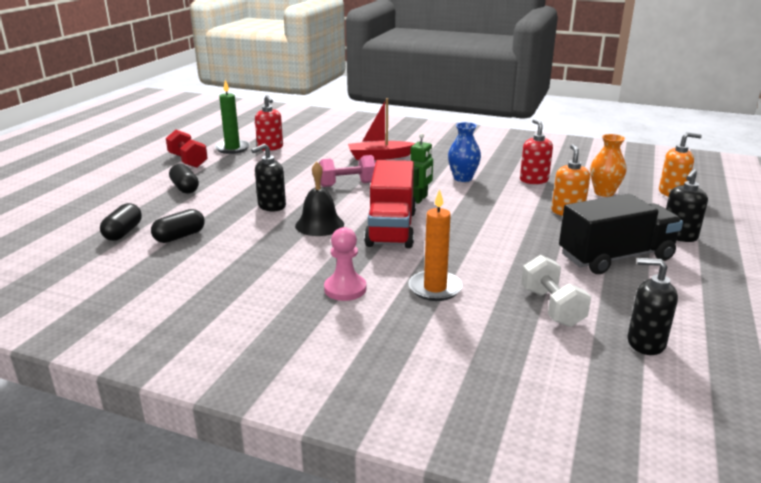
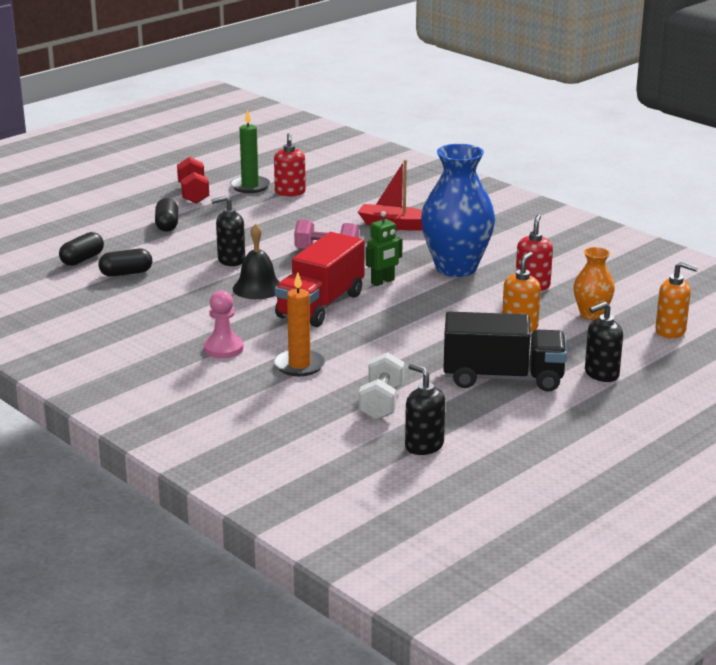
camera: 25 degrees right, 0 degrees up
(463, 178) = (456, 268): blue vase -> blue vase, size x1.91

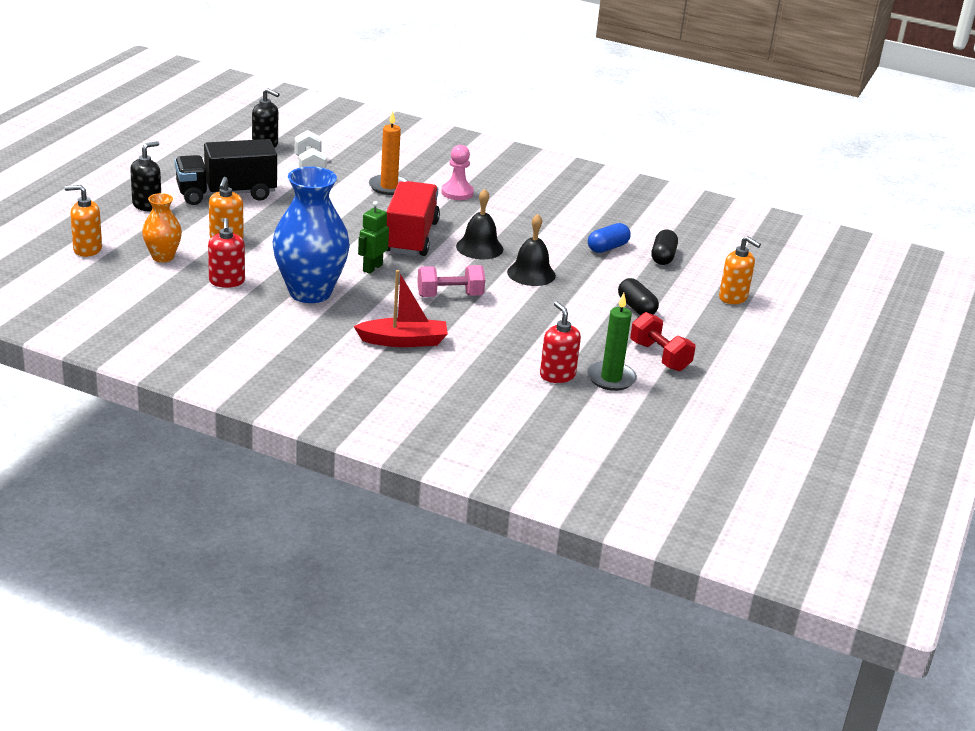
camera: 155 degrees right, 5 degrees up
(68, 222) = (733, 297): none -> orange soap dispenser
(126, 273) = (607, 248): black capsule -> blue capsule
(231, 260) = (531, 273): black soap dispenser -> black bell

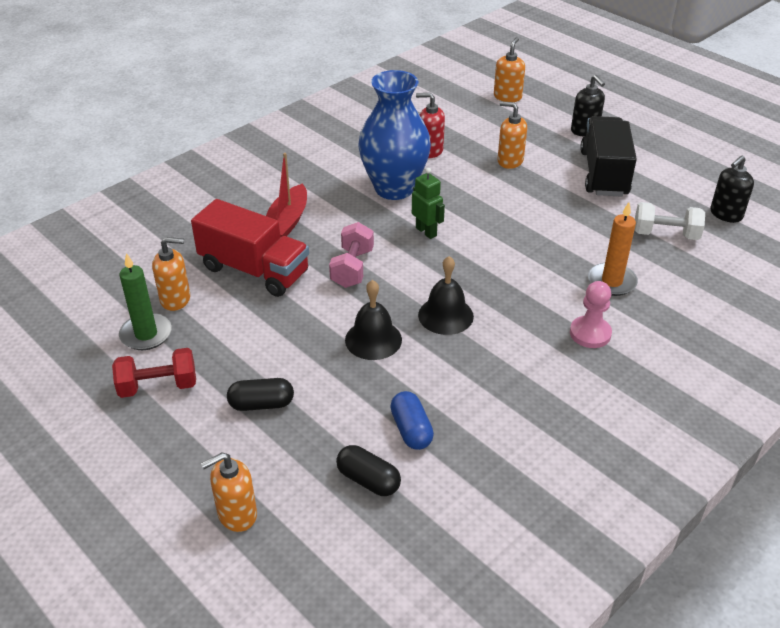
camera: 115 degrees right, 10 degrees up
(163, 257) = (484, 127): orange vase -> none
(411, 237) = (483, 270): red truck -> red truck (254, 270)
(557, 375) = (176, 299): red soap dispenser -> orange soap dispenser

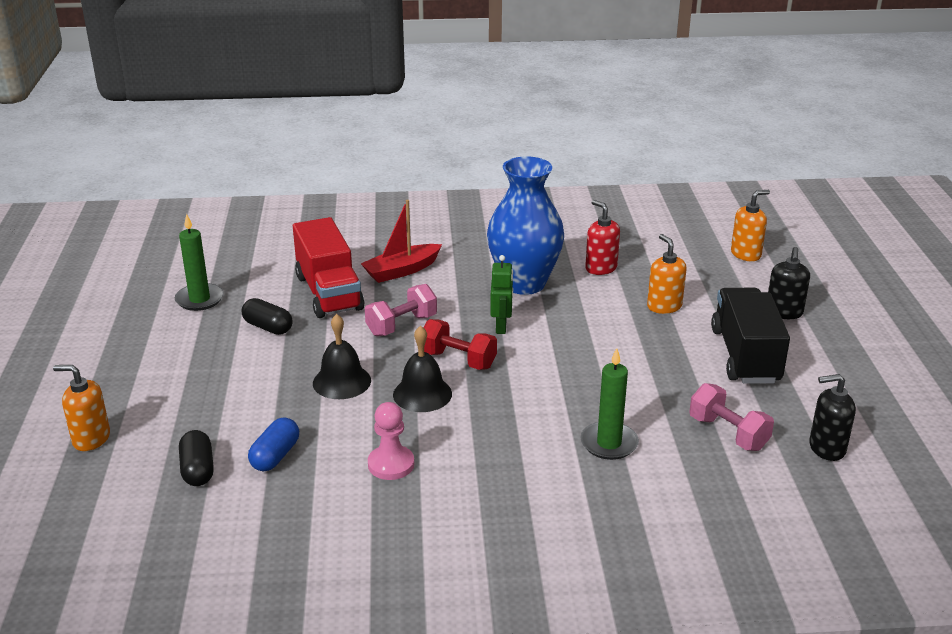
camera: 40 degrees right, 10 degrees down
(158, 386) = (160, 335): red dumbbell -> red dumbbell (458, 360)
(176, 299) = (249, 286): orange soap dispenser -> none
(261, 404) = (204, 381): black capsule -> black capsule (268, 327)
(590, 333) = (523, 471): pink pawn -> pink pawn (391, 464)
(604, 173) = (745, 356): black truck -> black truck turned 45 degrees counterclockwise
(611, 282) = (609, 443): orange candle -> green candle
(665, 234) = (728, 433): white dumbbell -> pink dumbbell

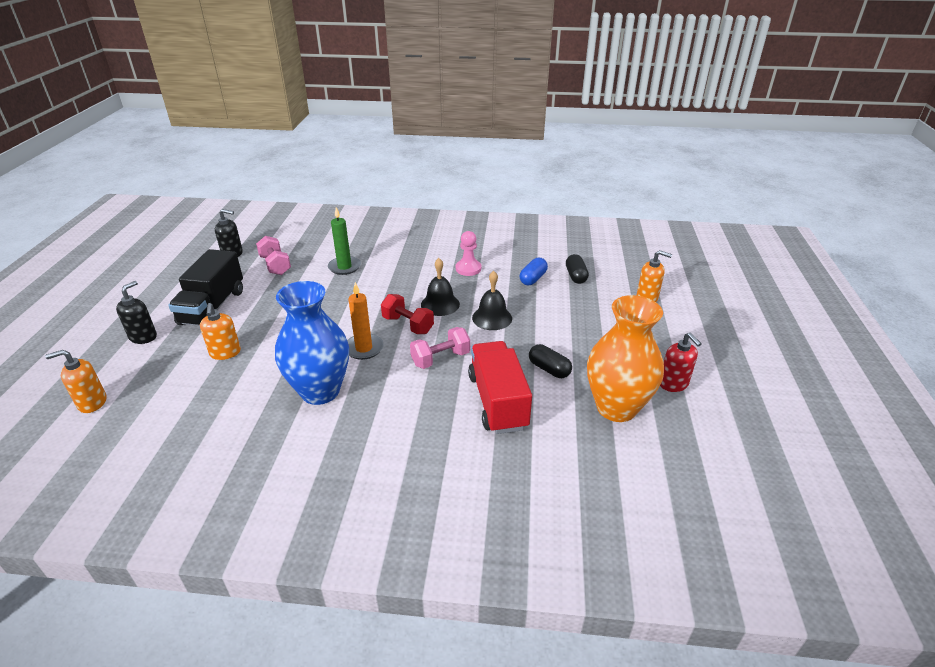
camera: 170 degrees left, 5 degrees up
(199, 299) = (616, 407): green candle -> orange vase
(401, 271) = (425, 422): red boat -> none
(501, 327) = (364, 348): green robot -> orange candle
(601, 268) = (239, 401): red soap dispenser -> red soap dispenser (673, 384)

